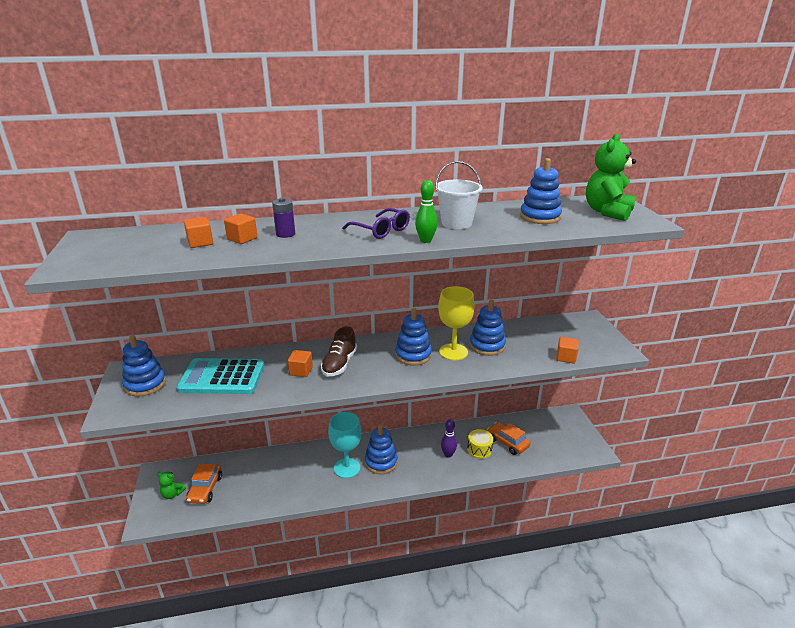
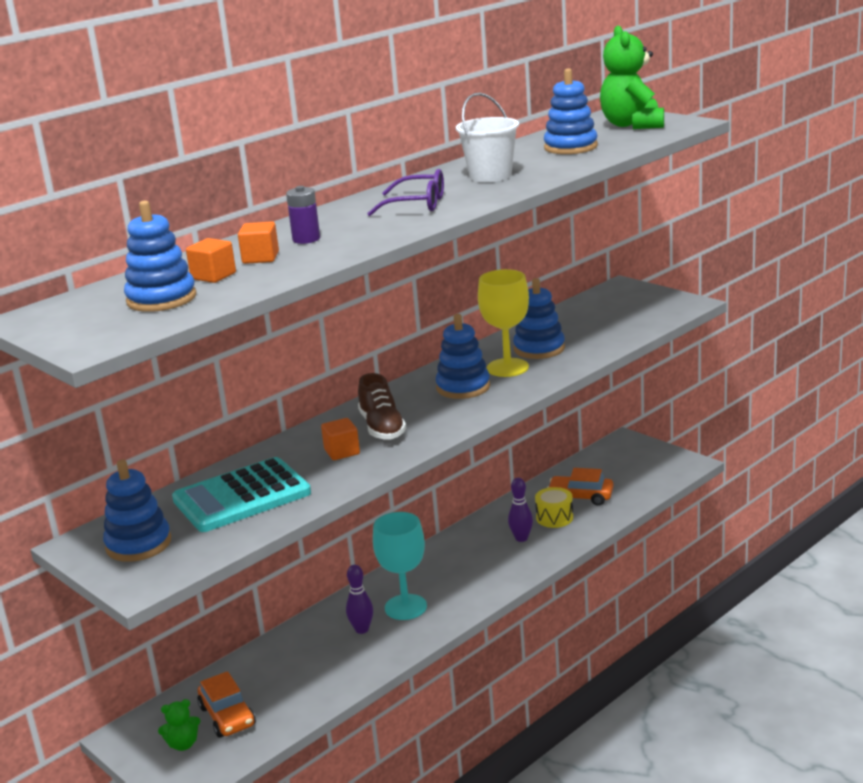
camera: 30 degrees left, 5 degrees down
(313, 470) = (362, 629): none -> purple bowling pin
(381, 462) = (444, 582): blue stacking toy -> blue stacking toy (161, 299)
(425, 241) = (488, 198): green bowling pin -> none
(566, 357) = (640, 328): orange cube -> none

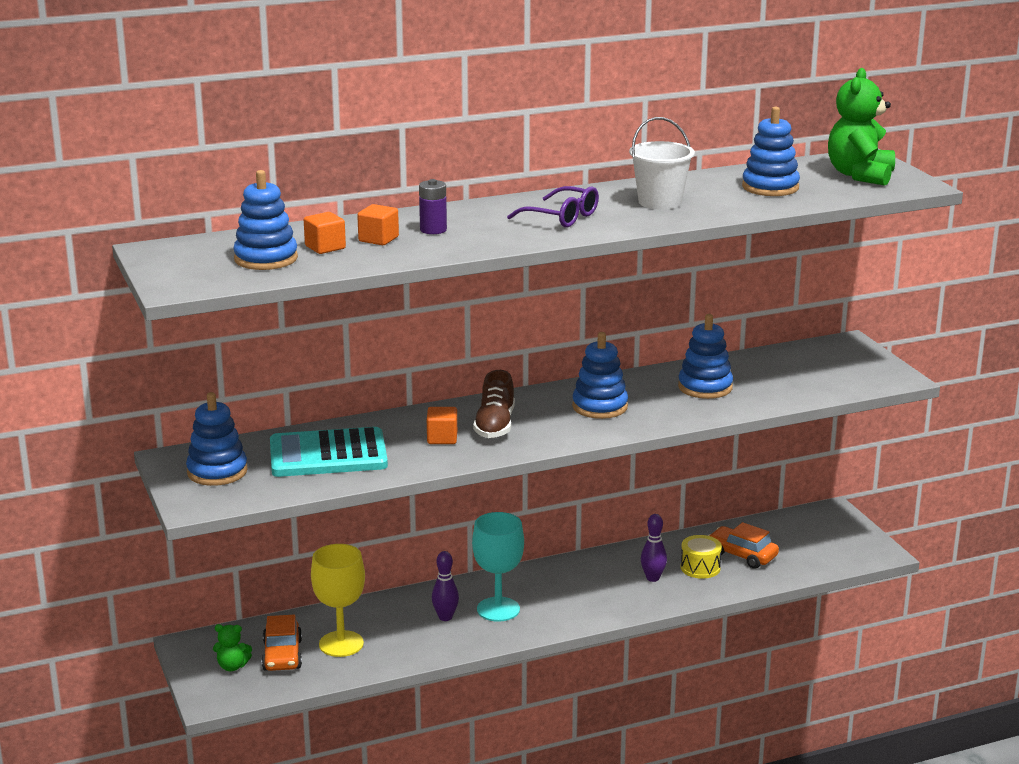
camera: 20 degrees right, 0 degrees up
(507, 368) = (658, 398): yellow goblet -> yellow goblet (341, 644)

